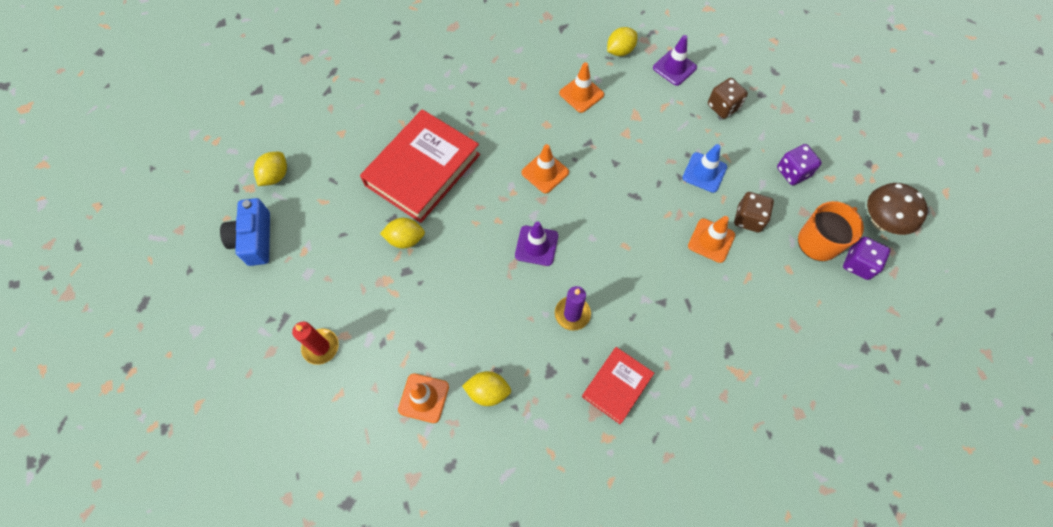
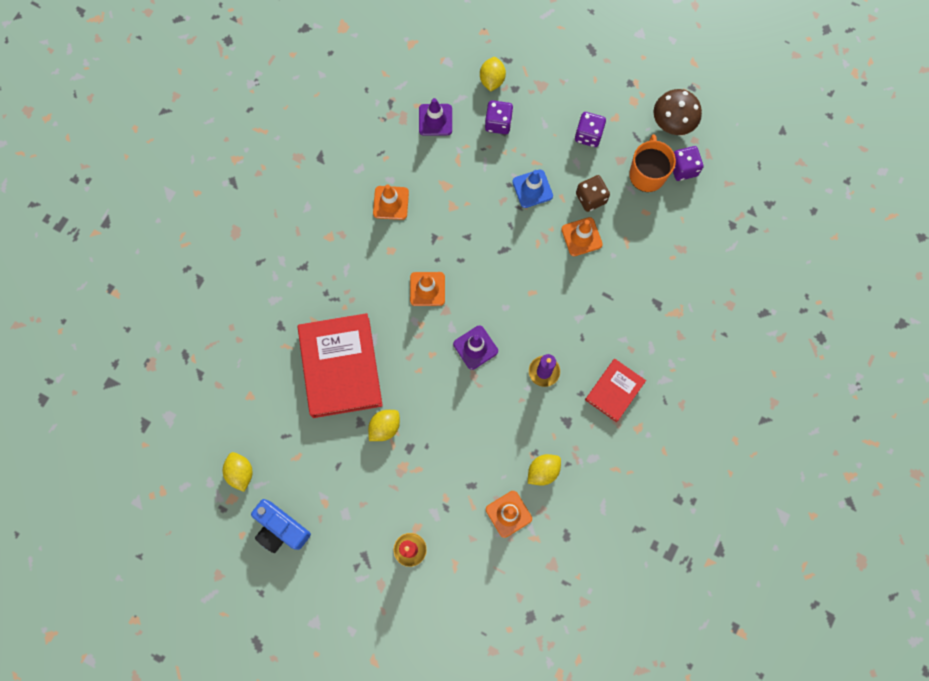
camera: 45 degrees left, 10 degrees up
(617, 386) = (614, 391): red book -> red book turned 45 degrees clockwise
(620, 51) = (383, 140): yellow lemon -> yellow lemon (492, 80)
(723, 107) = (498, 123): brown dice -> purple dice

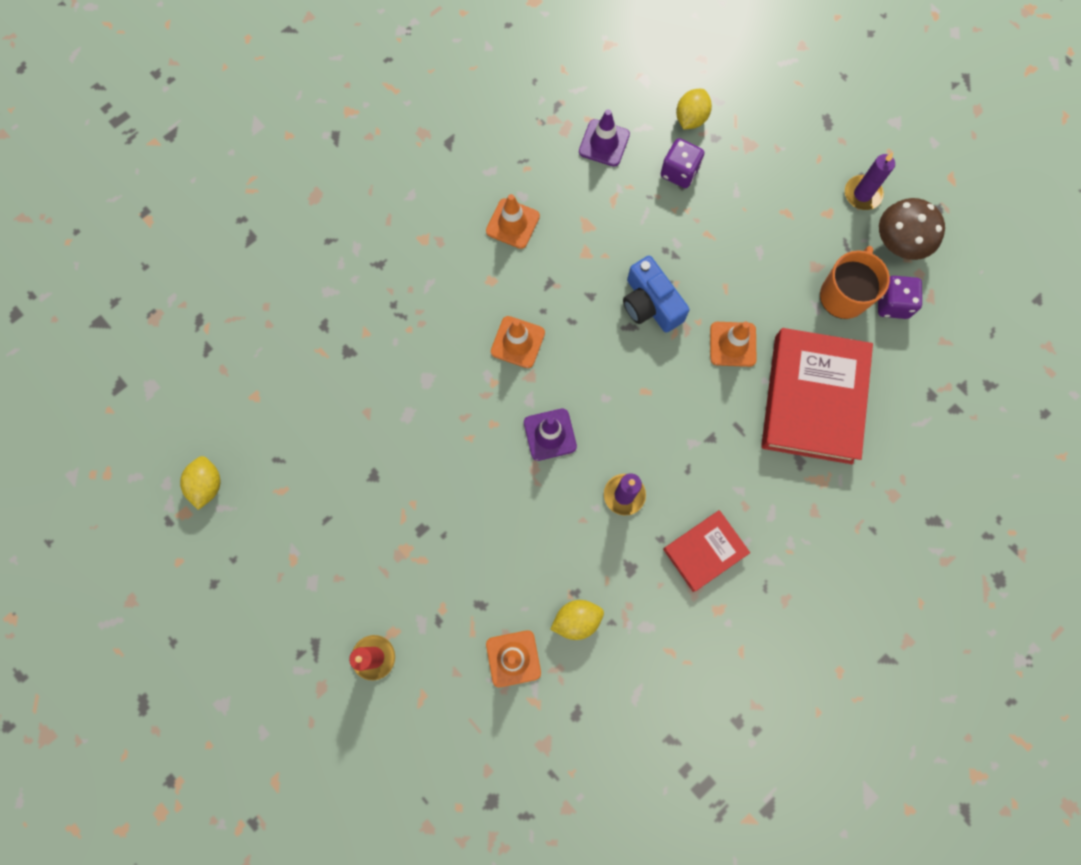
camera: 20 degrees right, 0 degrees up
(280, 529) = (227, 572): blue camera -> blue camera (650, 304)
(341, 367) = (377, 400): red book -> red book (813, 399)
(385, 427) = (401, 493): yellow lemon -> none
(532, 189) = (692, 265): blue traffic cone -> none
(588, 135) = (786, 223): purple dice -> none
(591, 198) = (761, 301): brown dice -> none
(635, 95) = (862, 194): none -> purple candle

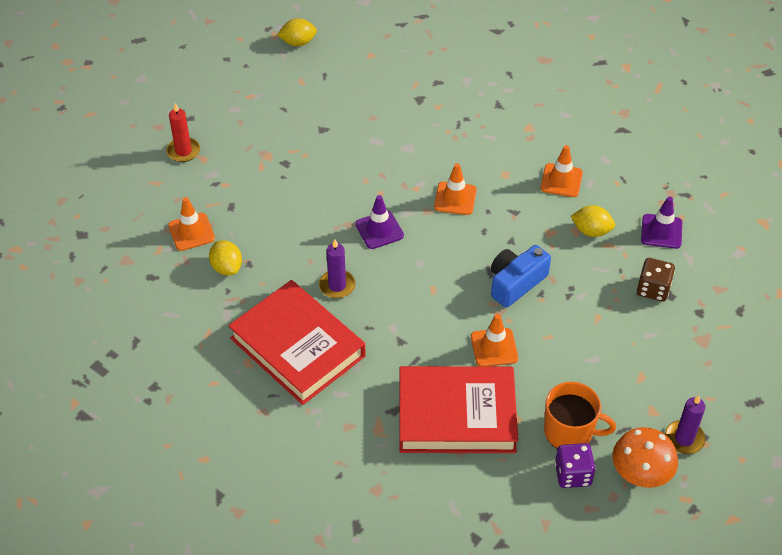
camera: 80 degrees right, 25 degrees down
(679, 172) = (653, 289): purple dice -> brown dice
(691, 118) = (712, 291): yellow lemon -> yellow lemon (591, 231)
(705, 551) = (297, 347): red book -> red book, size x1.85
(898, 243) = (640, 474): brown mushroom -> orange mushroom

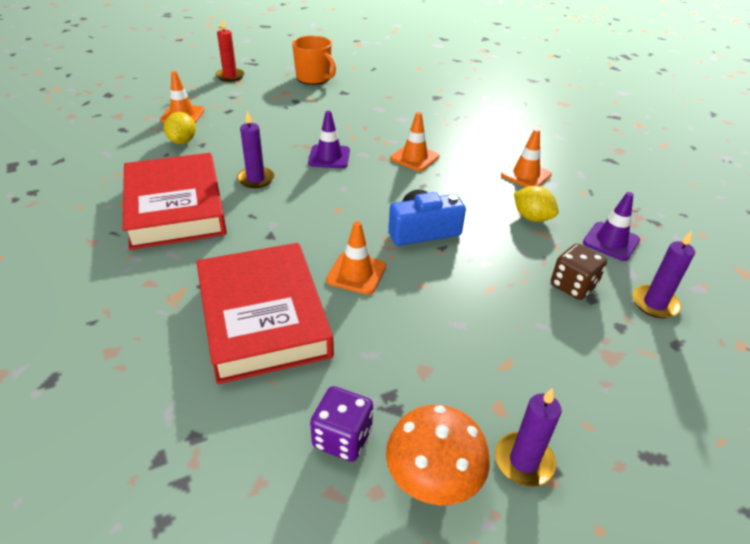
camera: 25 degrees right, 10 degrees down
(298, 42) = (370, 50): yellow lemon -> none
(456, 415) = (263, 317): red book -> red book turned 45 degrees clockwise
(569, 432) = (375, 386): orange mug -> orange mug (314, 78)
(714, 281) = (654, 303): none -> purple candle

